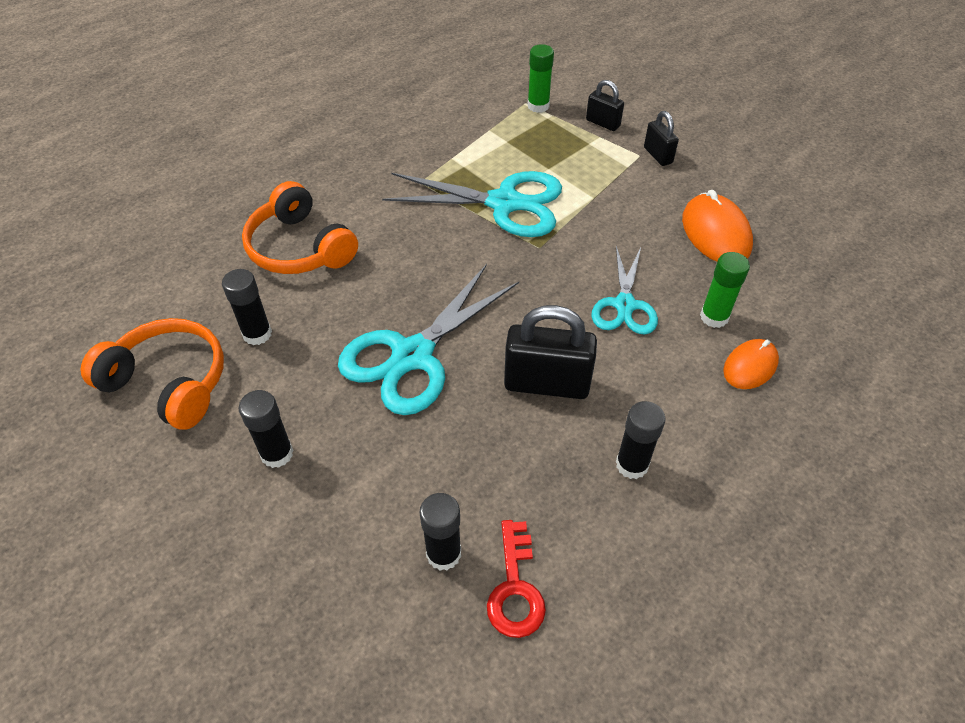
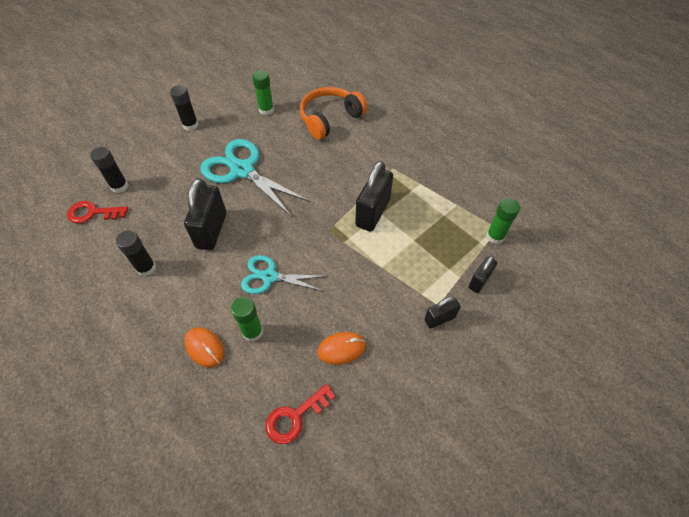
camera: 90 degrees right, 5 degrees up
(169, 382) = (240, 86): orange headphones -> none
(257, 334) = (266, 110): black glue stick -> green glue stick
(504, 203) = (373, 213): turquoise scissors -> black padlock
(715, 233) = (341, 349): orange mouse -> orange mouse, size x0.64
(810, 270) = (295, 417): none -> red key

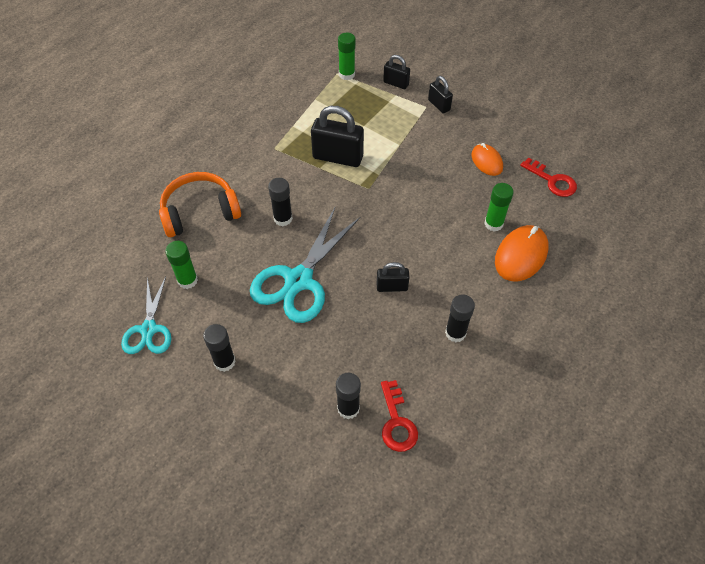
camera: 100 degrees left, 0 degrees up
(204, 347) = (521, 255): orange mouse -> orange mouse, size x1.57
(211, 230) = (392, 287): black padlock -> black padlock, size x0.56
(269, 277) = (434, 223): turquoise scissors -> turquoise scissors (149, 329)
(308, 166) = (283, 218): none -> black glue stick
(330, 119) = (200, 212): orange headphones -> orange headphones turned 120 degrees clockwise

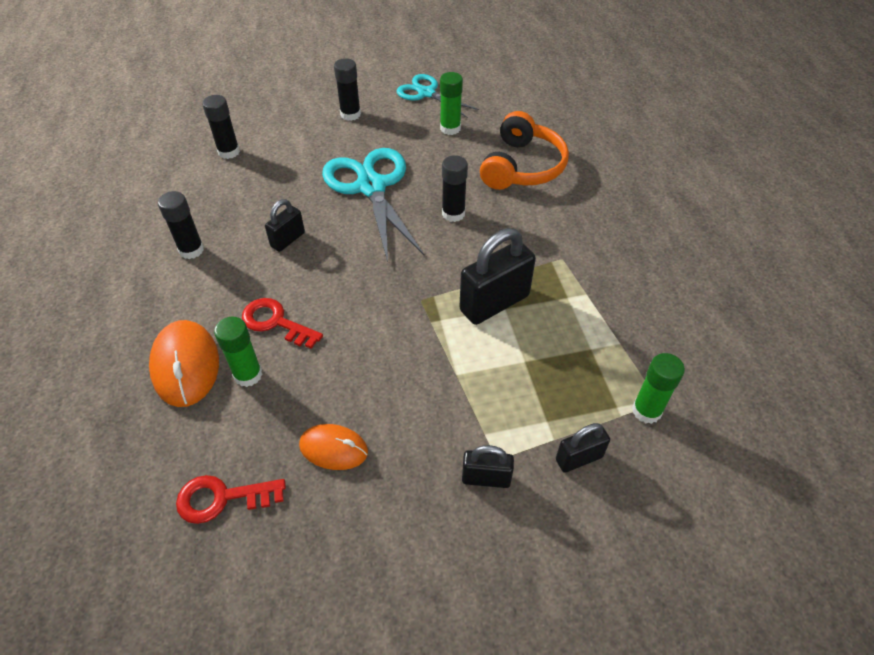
camera: 130 degrees right, 5 degrees down
(397, 422) = (183, 169): red key -> red key (276, 322)

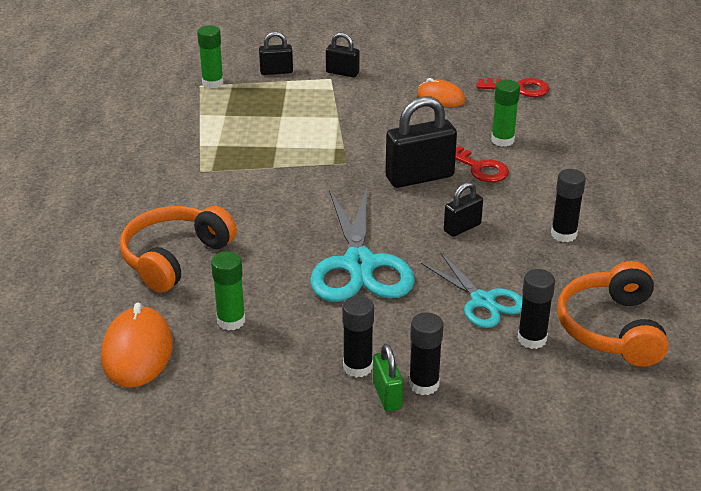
camera: 165 degrees left, 15 degrees down
(166, 169) = (611, 328): none -> orange headphones
(186, 365) = (554, 152): orange mouse -> orange mouse (137, 351)
(327, 102) = (387, 395): none -> green padlock
(426, 93) = (235, 383): turquoise scissors -> turquoise scissors (483, 301)
(453, 214) = (281, 223): black glue stick -> black glue stick (424, 384)
(494, 303) = (283, 151): black padlock -> black padlock (419, 177)

